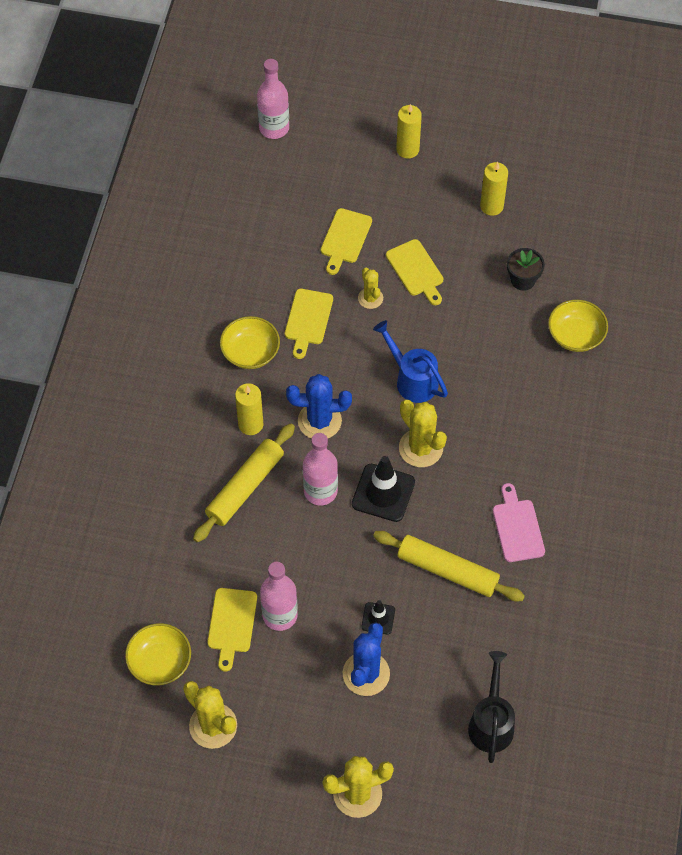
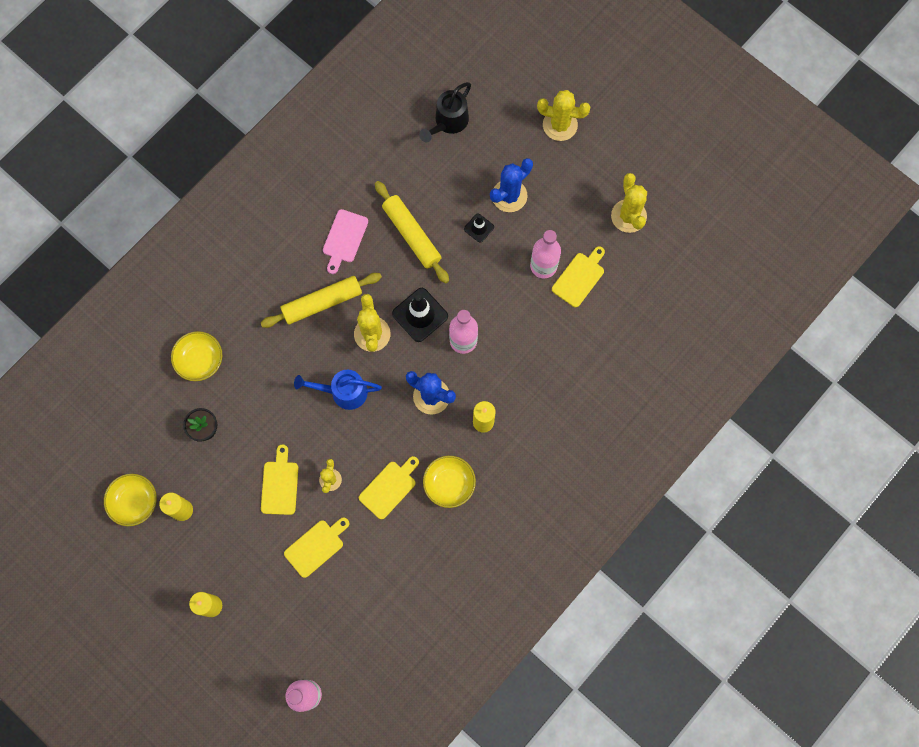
camera: 150 degrees left, 15 degrees up
(160, 662) = (642, 277): yellow bowl -> yellow bowl (134, 502)
(245, 487) = (515, 373): yellow rolling pin -> yellow rolling pin (322, 303)
(412, 379) = (343, 392): blue watering can -> blue watering can turned 105 degrees clockwise

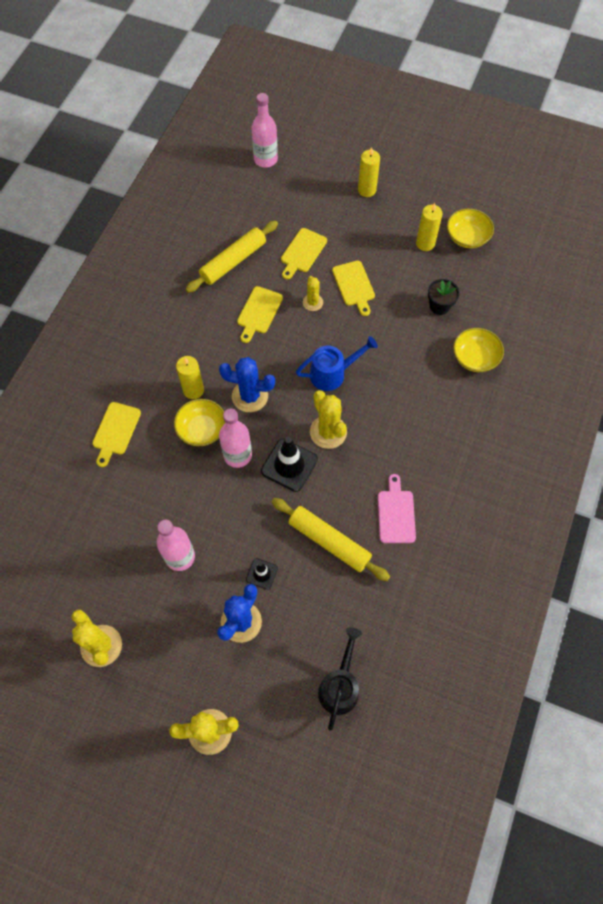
camera: 160 degrees right, 10 degrees down
(322, 303) = (389, 444): yellow rolling pin -> yellow rolling pin (233, 261)
(449, 484) = (207, 331): yellow bowl -> yellow bowl (202, 429)
(579, 278) = (138, 557): yellow cutting board -> yellow cutting board (115, 431)

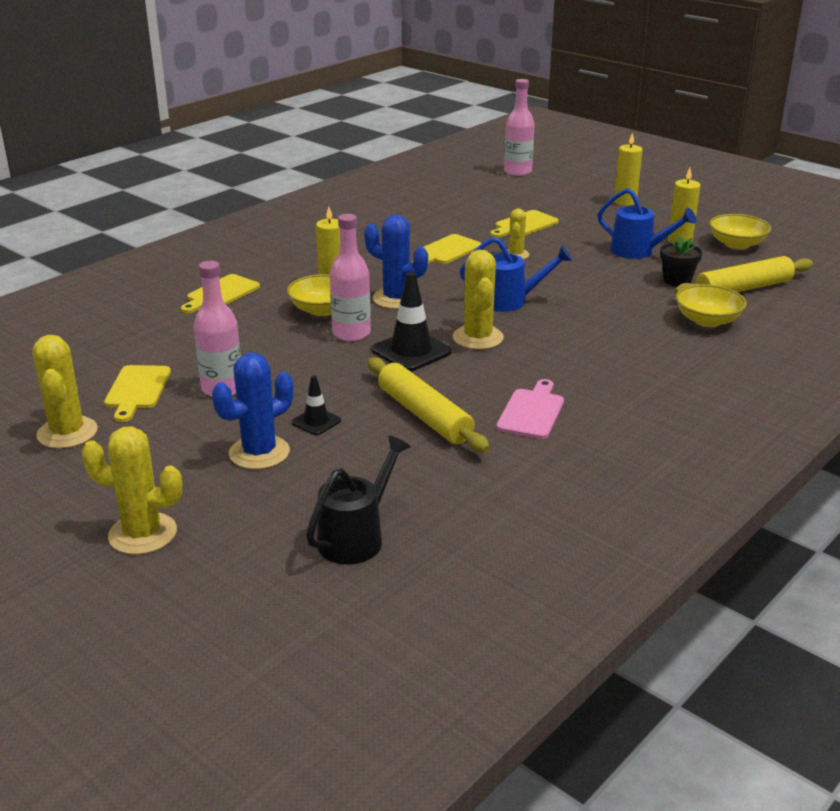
camera: 20 degrees right, 35 degrees down
(233, 261) = (439, 219): yellow rolling pin -> yellow rolling pin (743, 289)
(354, 286) = (574, 252): yellow cutting board -> yellow cutting board (137, 390)
(400, 270) = (638, 251): none -> blue watering can

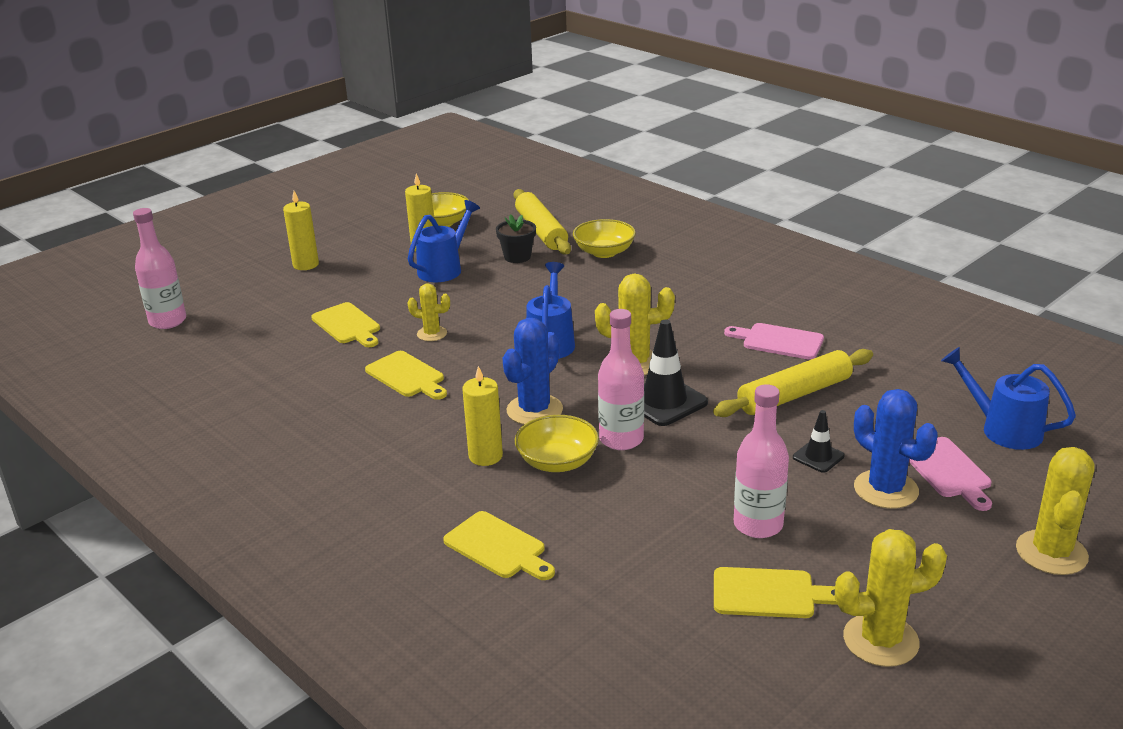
camera: 85 degrees left, 0 degrees up
(284, 490) = (947, 471): none -> pink cutting board
(357, 537) = (1003, 429): black watering can -> blue watering can

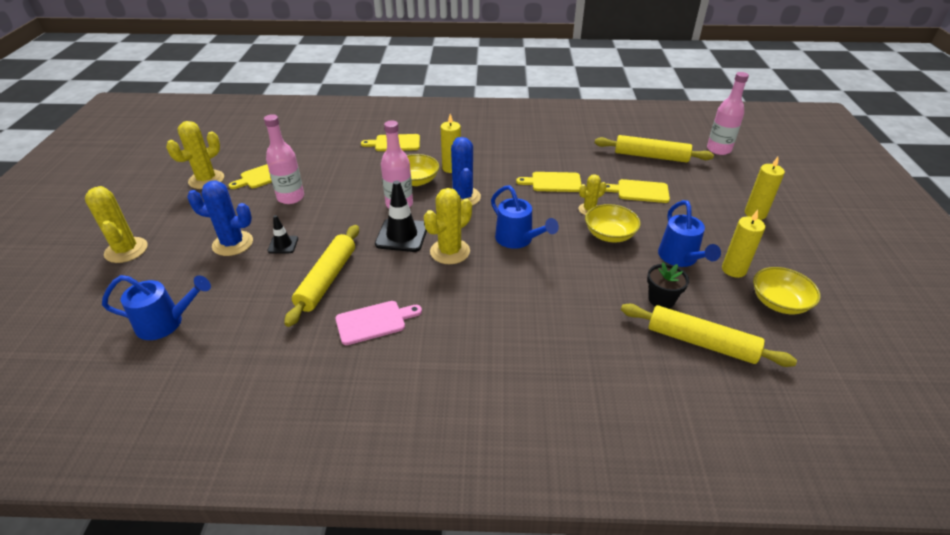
camera: 135 degrees right, 10 degrees up
(246, 350) = (651, 156): none -> yellow rolling pin
(604, 252) = (615, 346): yellow bowl -> yellow bowl (609, 235)
(947, 471) = (199, 272): pink cutting board -> none

